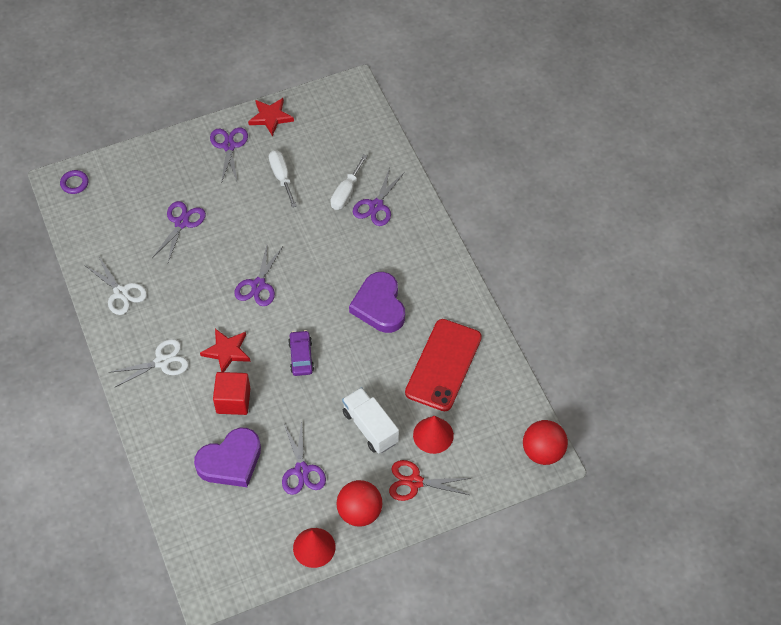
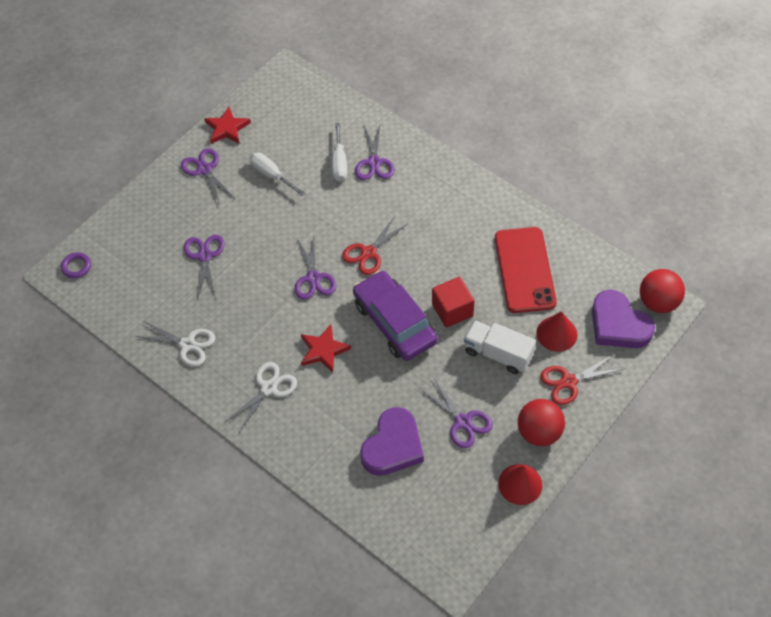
camera: 25 degrees left, 0 degrees up
(233, 400) = (359, 391): red cube -> red cube (452, 310)
(301, 356) = (395, 322): purple car -> purple car, size x1.99
(319, 285) = (369, 253): none -> red scissors
(379, 306) = (435, 246): purple heart -> purple heart (618, 324)

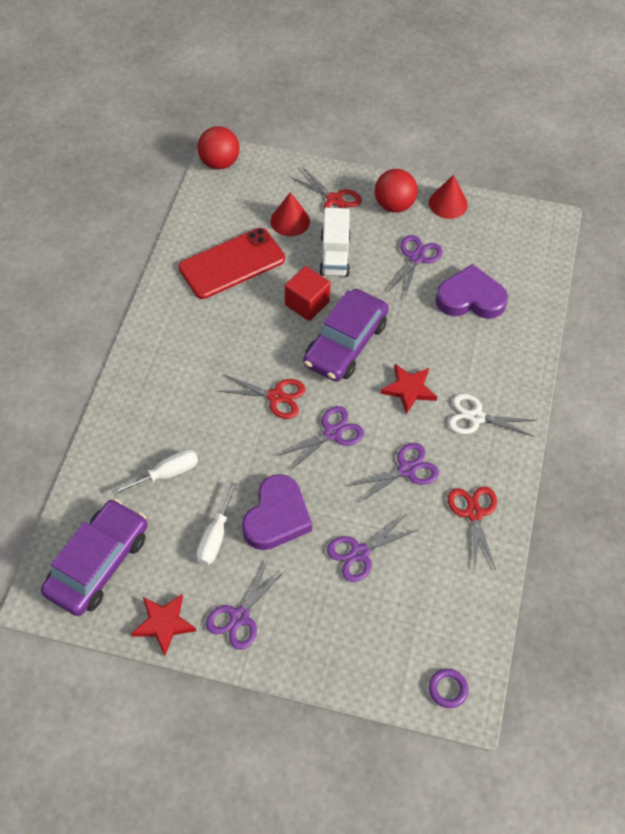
camera: 120 degrees left, 0 degrees up
(187, 344) = (474, 513): white scissors -> red scissors
(292, 106) = (98, 563): none -> purple car
(374, 162) = (152, 439): purple scissors -> purple scissors (406, 470)
(618, 324) = (257, 183): purple heart -> purple heart (277, 517)

